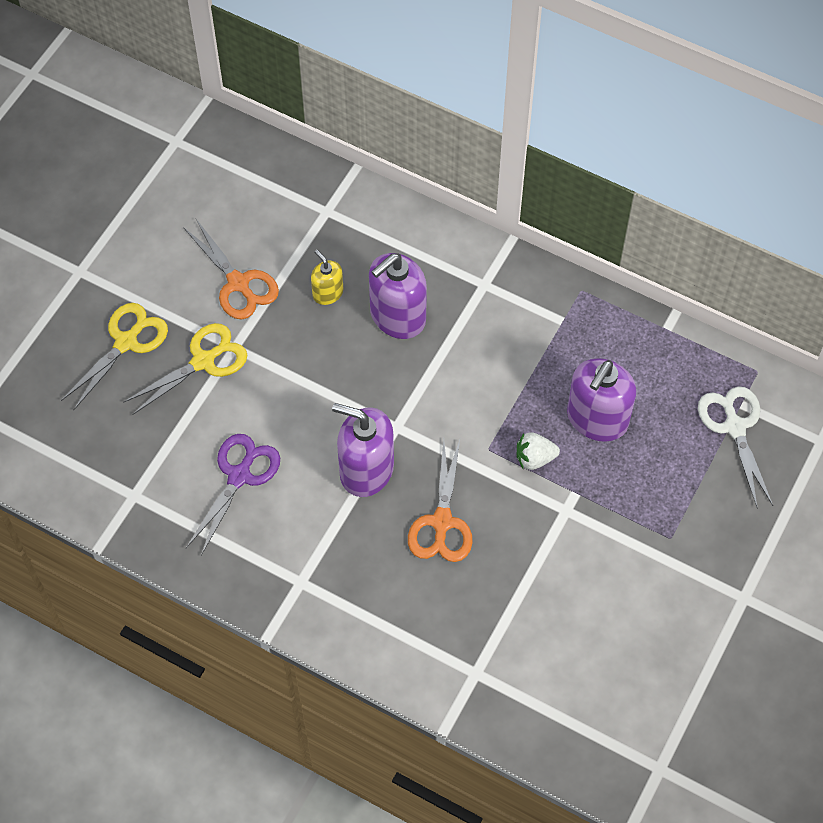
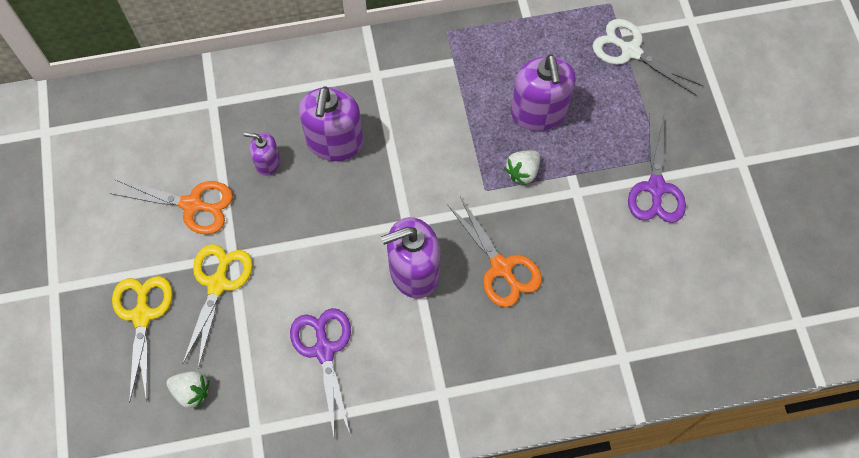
camera: 40 degrees left, 5 degrees up
(112, 429) = (191, 391): none -> white strawberry
(328, 293) = (268, 162): yellow soap dispenser -> purple soap dispenser
(641, 560) = (656, 188): none -> purple scissors

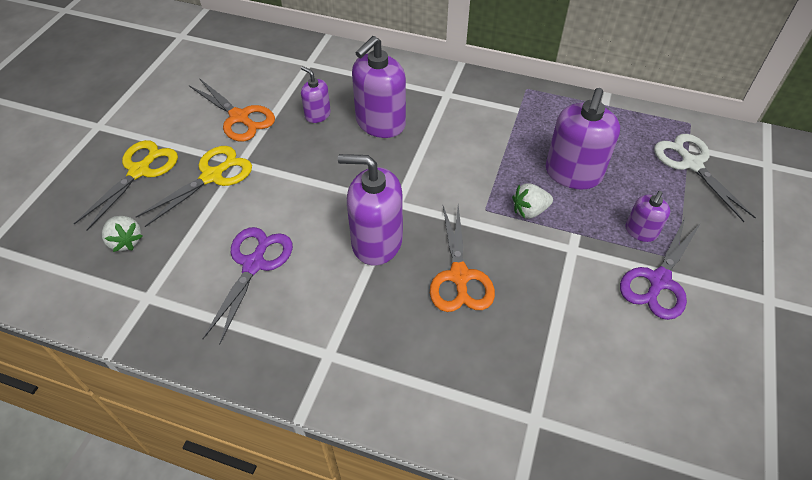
camera: 30 degrees right, 15 degrees down
(621, 146) = (641, 231): none -> purple soap dispenser

